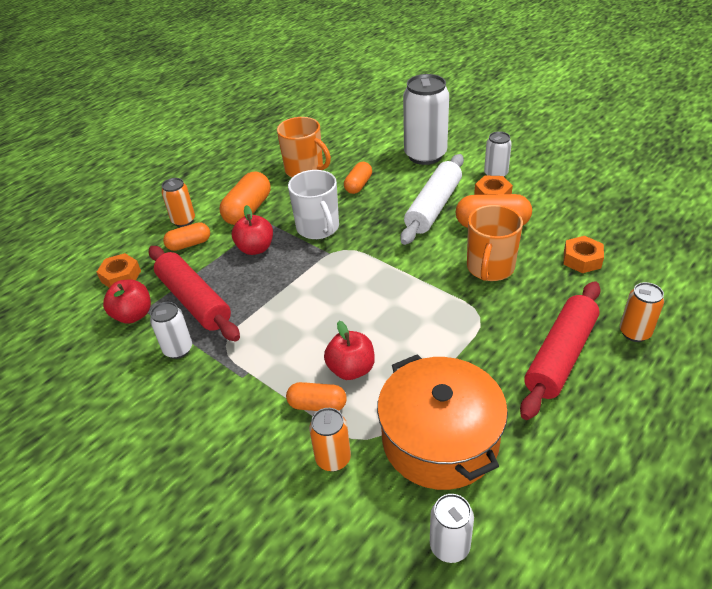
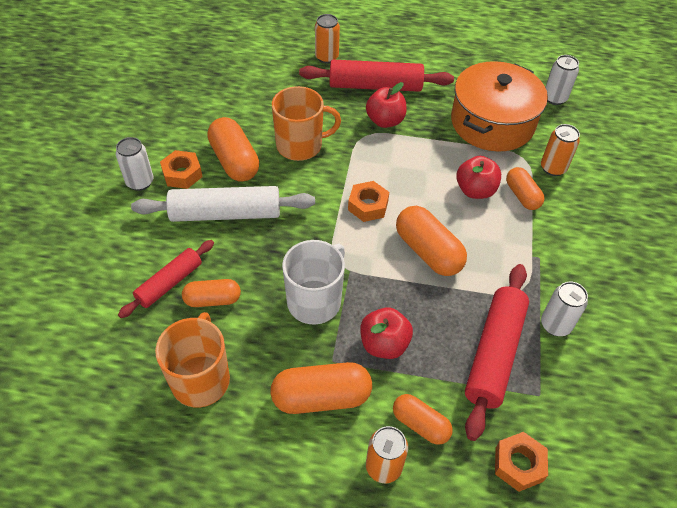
camera: 125 degrees left, 10 degrees up
(133, 315) = (554, 400): red apple -> red apple (385, 121)
(310, 303) = (428, 251): none -> orange capsule
(387, 171) = (169, 283): none -> red rolling pin
(425, 155) = (118, 258): white can -> none
(582, 259) = (256, 95): orange nut -> orange nut (368, 206)

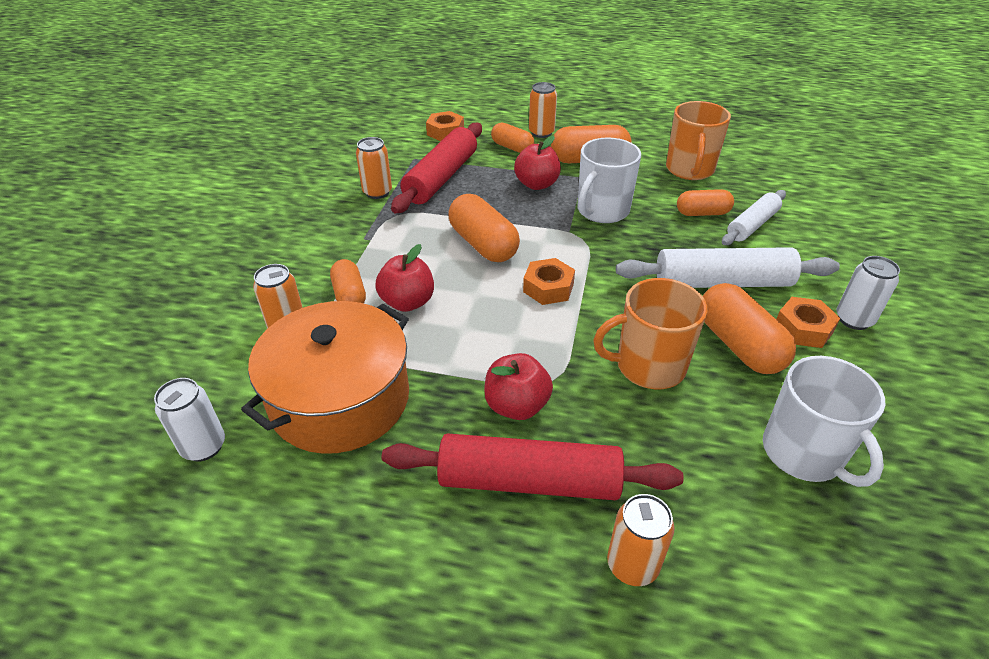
camera: 175 degrees left, 10 degrees down
(169, 283) = (752, 225): red rolling pin -> white rolling pin
(224, 100) = (803, 453): none -> white mug
(555, 325) = (377, 192): white can -> orange can

